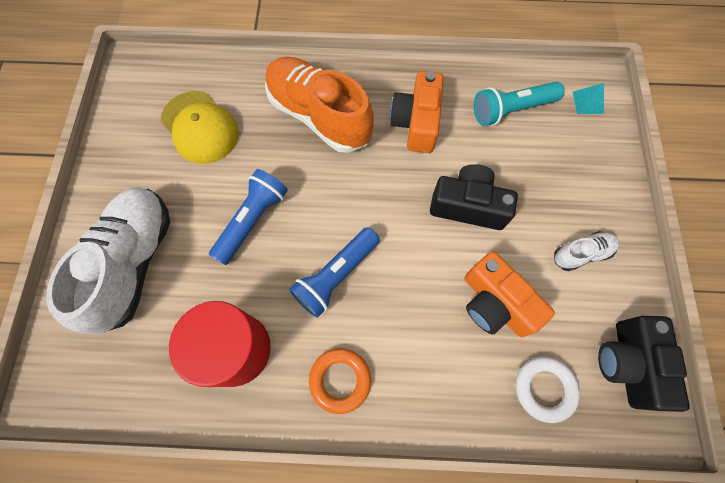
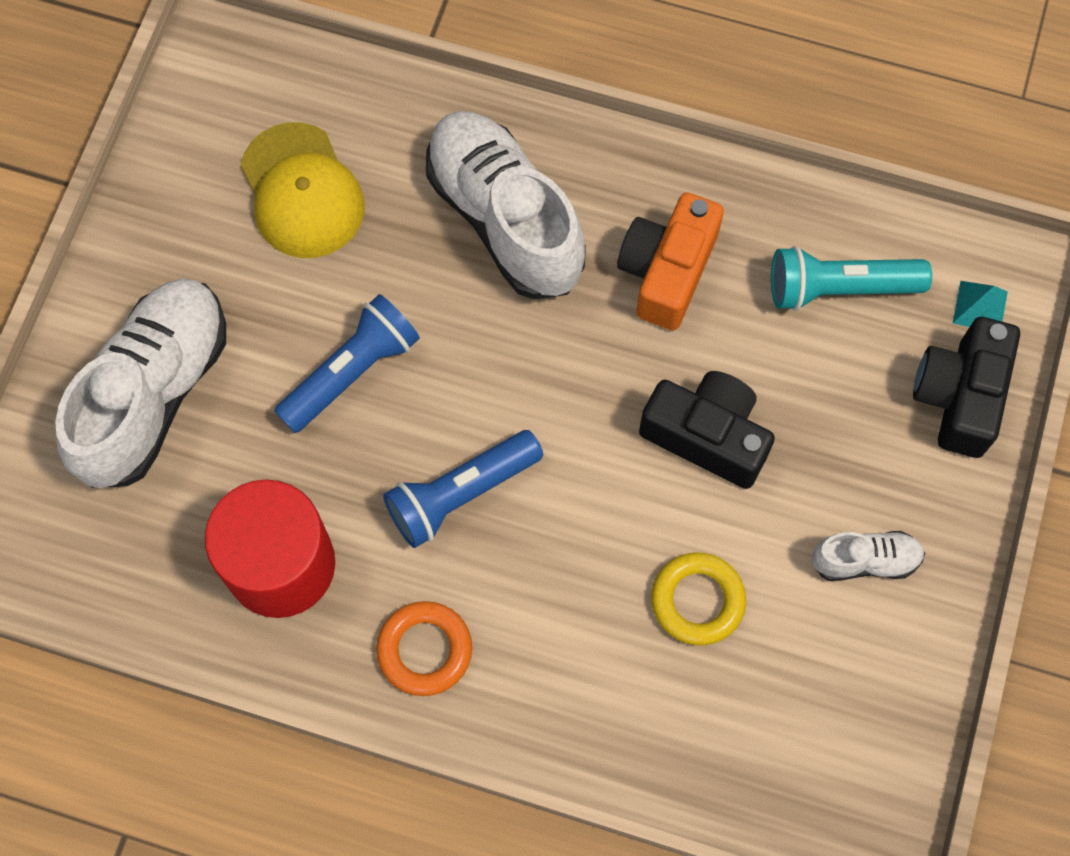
camera: 15 degrees right, 0 degrees up
(319, 116) = (505, 219): orange shoe -> white shoe
(495, 303) = (697, 601): orange camera -> yellow ring
(544, 389) = (728, 744): white ring -> none
(628, 363) = (872, 743): black camera -> black camera (959, 396)

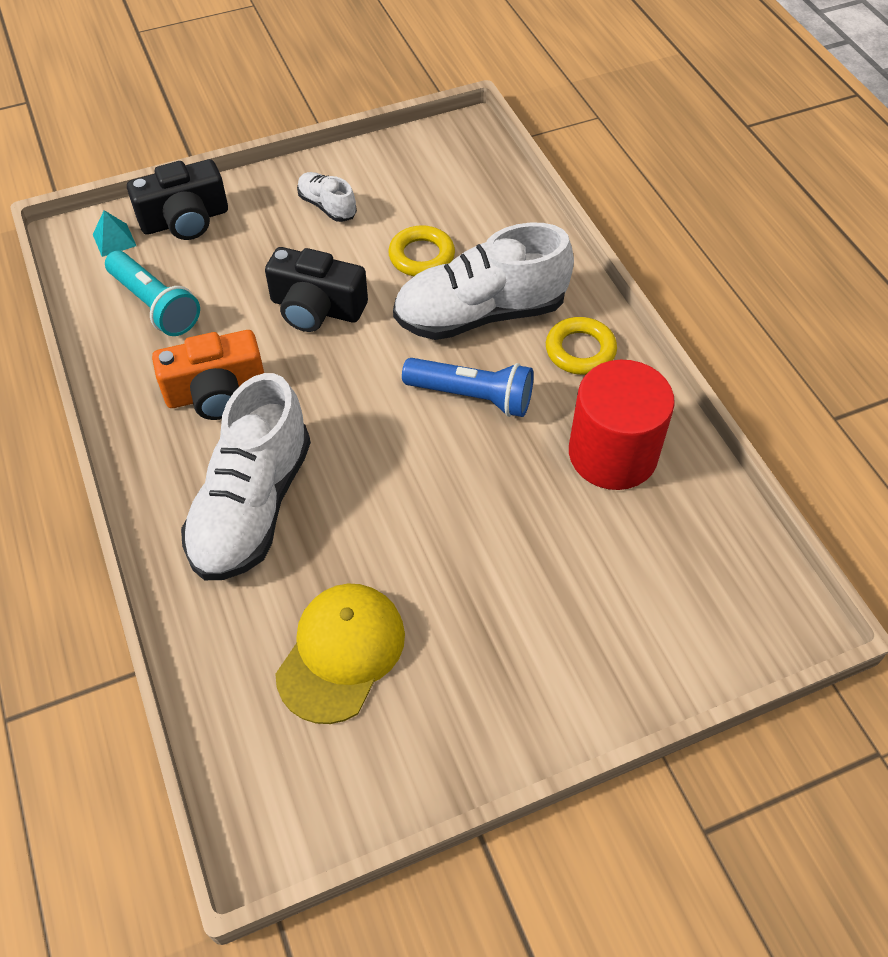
camera: 130 degrees left, 15 degrees down
(154, 394) = (586, 619): white shoe -> white shoe (480, 314)
(351, 372) = (451, 511): blue flashlight -> none
(424, 650) = (580, 350): orange ring -> yellow ring
(707, 436) = (316, 308): black camera -> black camera turned 60 degrees counterclockwise

